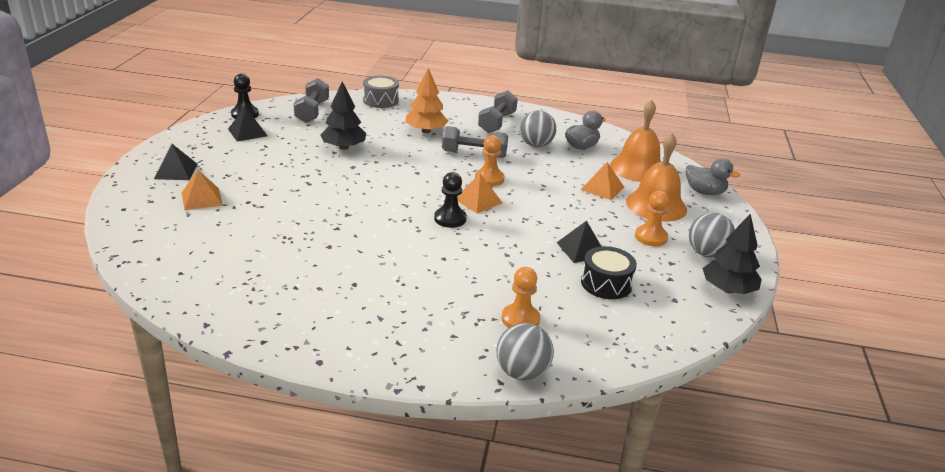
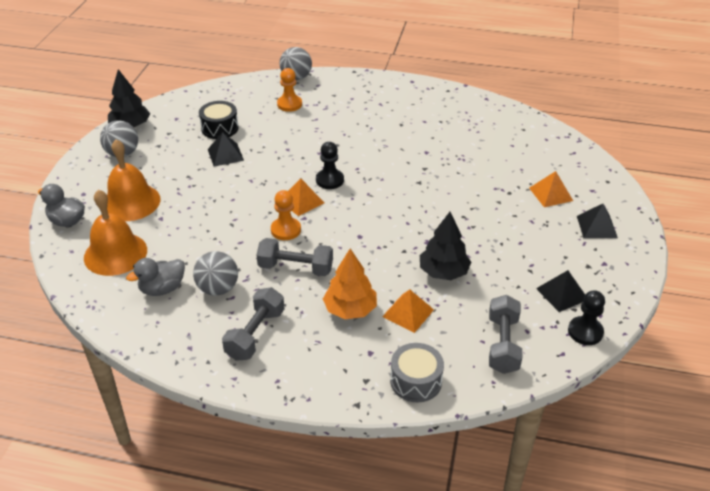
camera: 175 degrees left, 10 degrees up
(602, 188) = (172, 222): orange pyramid -> orange pyramid (408, 313)
(651, 237) = (159, 167): orange pawn -> none

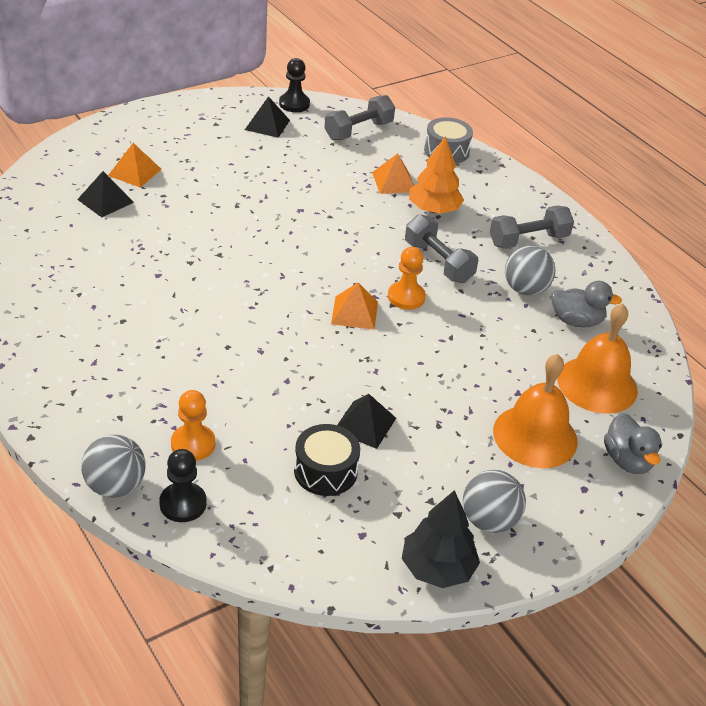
camera: 140 degrees left, 0 degrees up
(329, 180) = (297, 314): black pawn -> black pawn (183, 504)
(443, 272) = (325, 185): black tree -> none
(596, 226) = (154, 135): black pyramid -> black pyramid (105, 201)

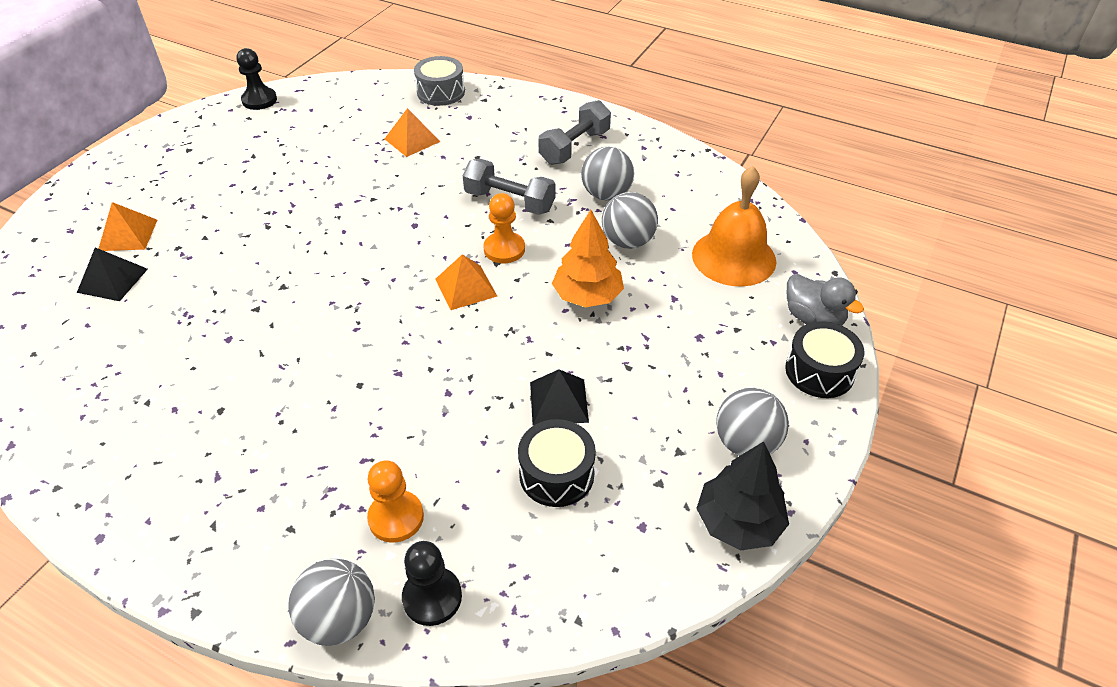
camera: 25 degrees left, 5 degrees up
(267, 125) = (245, 130): black pyramid -> none
(358, 131) = (343, 103): grey dumbbell -> none
(434, 209) = (469, 152): orange tree -> orange tree (587, 296)
(514, 334) = (628, 241): none -> grey ball
(535, 436) = (720, 334): orange bell -> none
(576, 321) = (671, 205): grey duck -> none
(596, 500) = (819, 371): none -> black drum

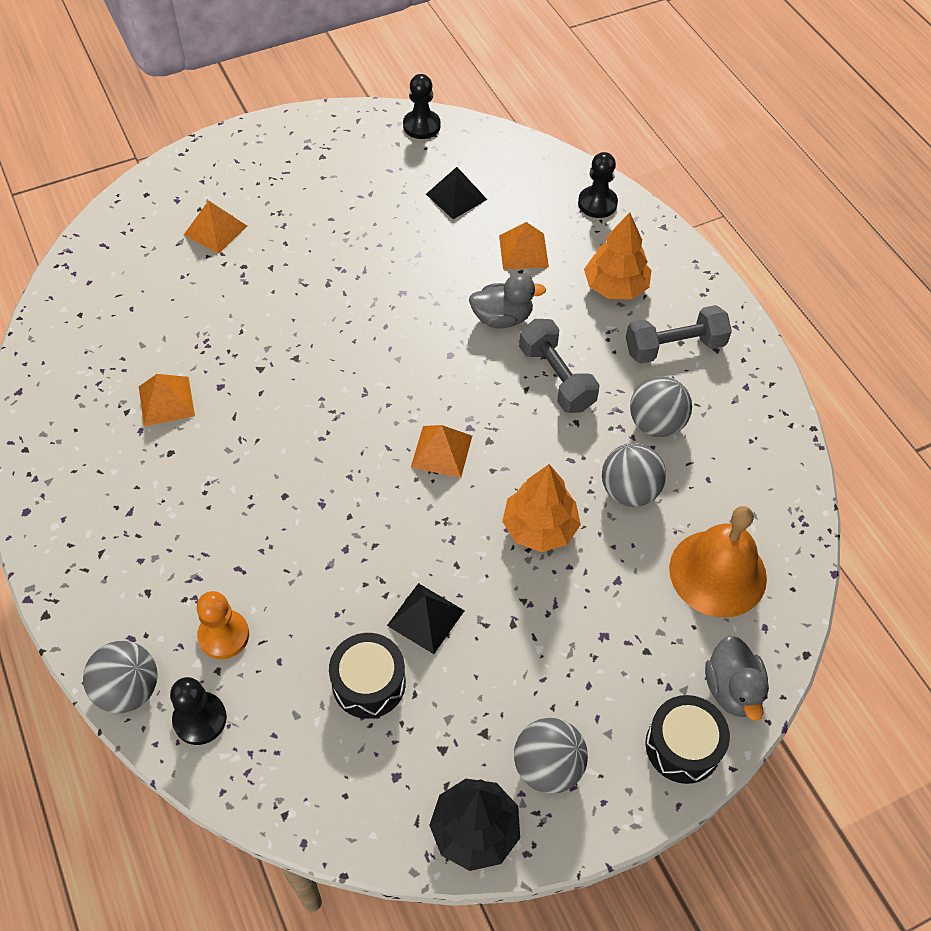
camera: 35 degrees right, 10 degrees up
(112, 280) = (175, 273): black pyramid -> black pyramid (456, 197)
(183, 374) = (166, 401): none -> orange pyramid
(434, 185) = (502, 318): none -> grey duck
(441, 92) = (597, 203): grey drum -> black pawn
(500, 132) = (615, 287): none -> orange tree
(504, 249) = (507, 430): orange pawn -> none

